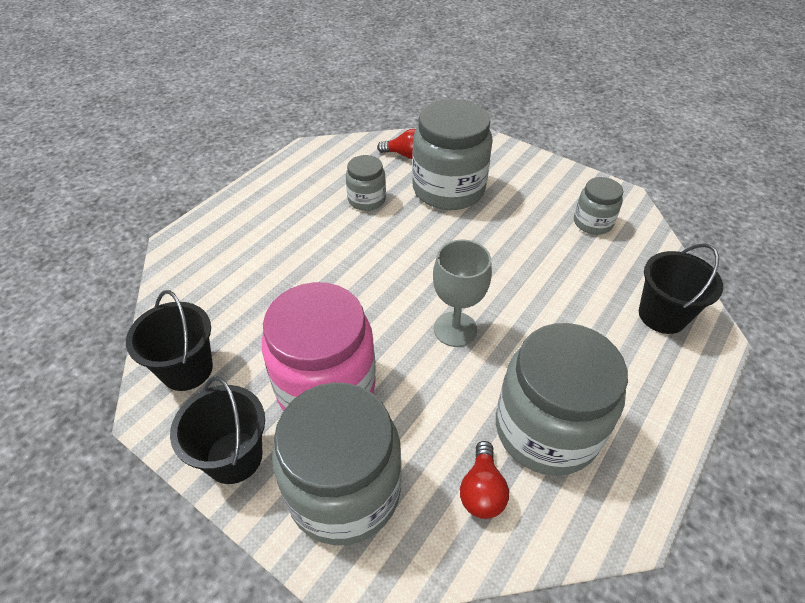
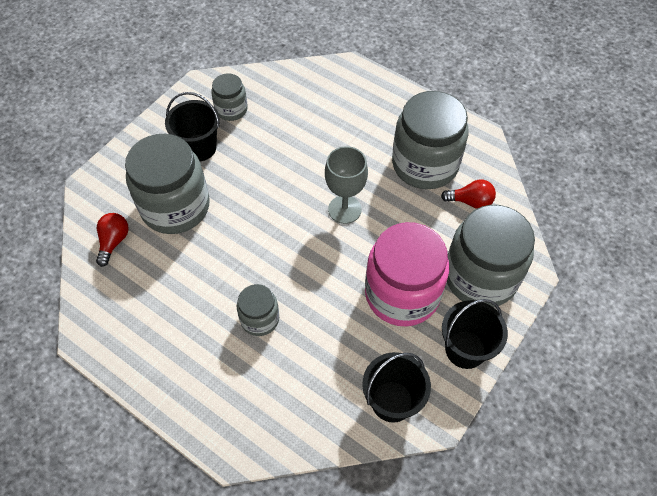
camera: 90 degrees left, 10 degrees up
(366, 200) = (183, 275): grey jar -> grey jar (259, 319)
(662, 315) = (329, 88): black bucket -> black bucket (199, 148)

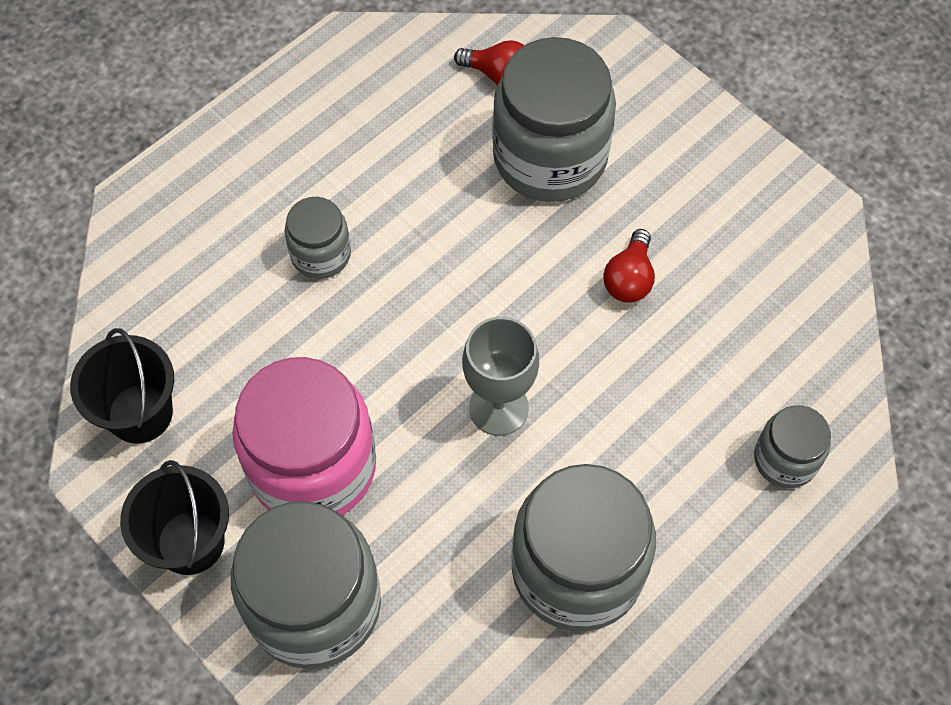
camera: 100 degrees right, 5 degrees up
(199, 148) = (669, 198): black bucket -> none
(231, 109) = (753, 255): grey jar -> grey jar (785, 459)
(470, 201) = (476, 632): red light bulb -> red light bulb (629, 278)

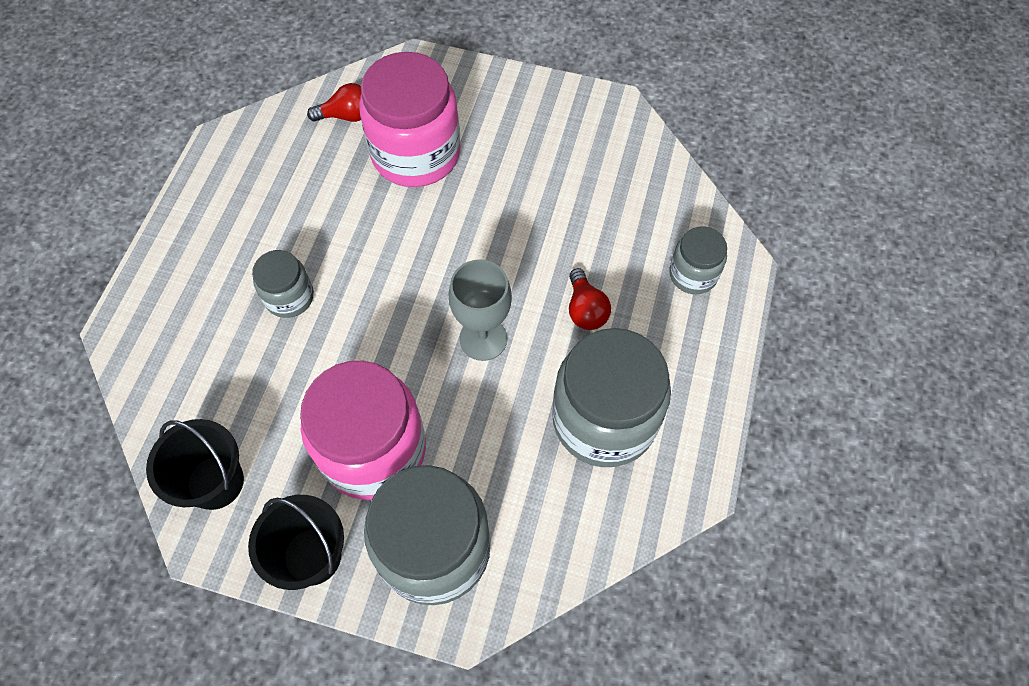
camera: 30 degrees left, 0 degrees up
(550, 157) = (416, 154): grey jar -> pink jar
(629, 278) = (519, 208): red light bulb -> red light bulb (585, 309)

